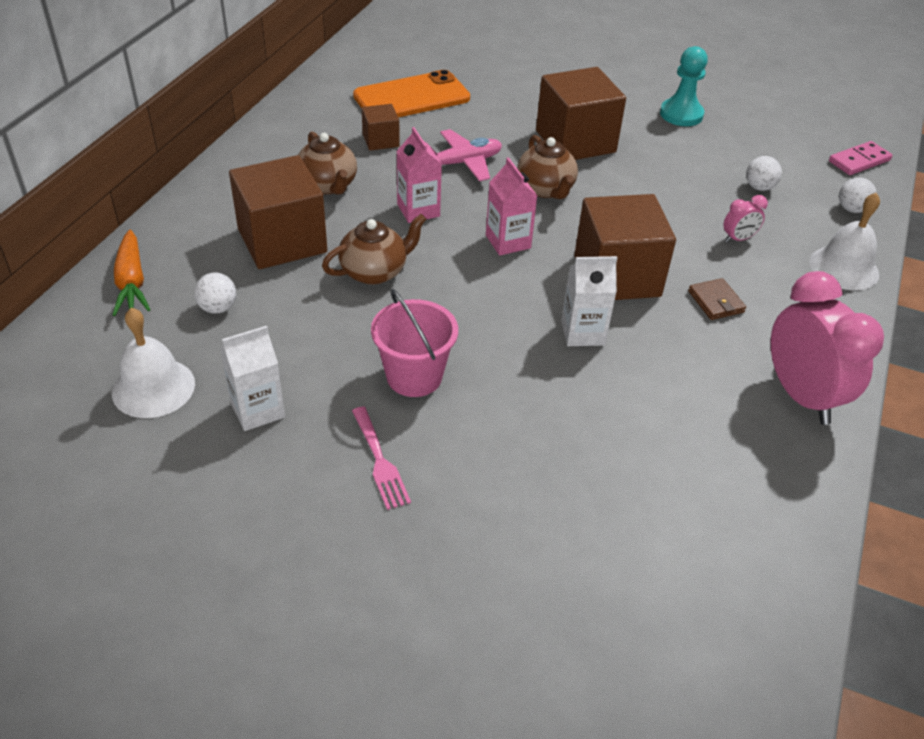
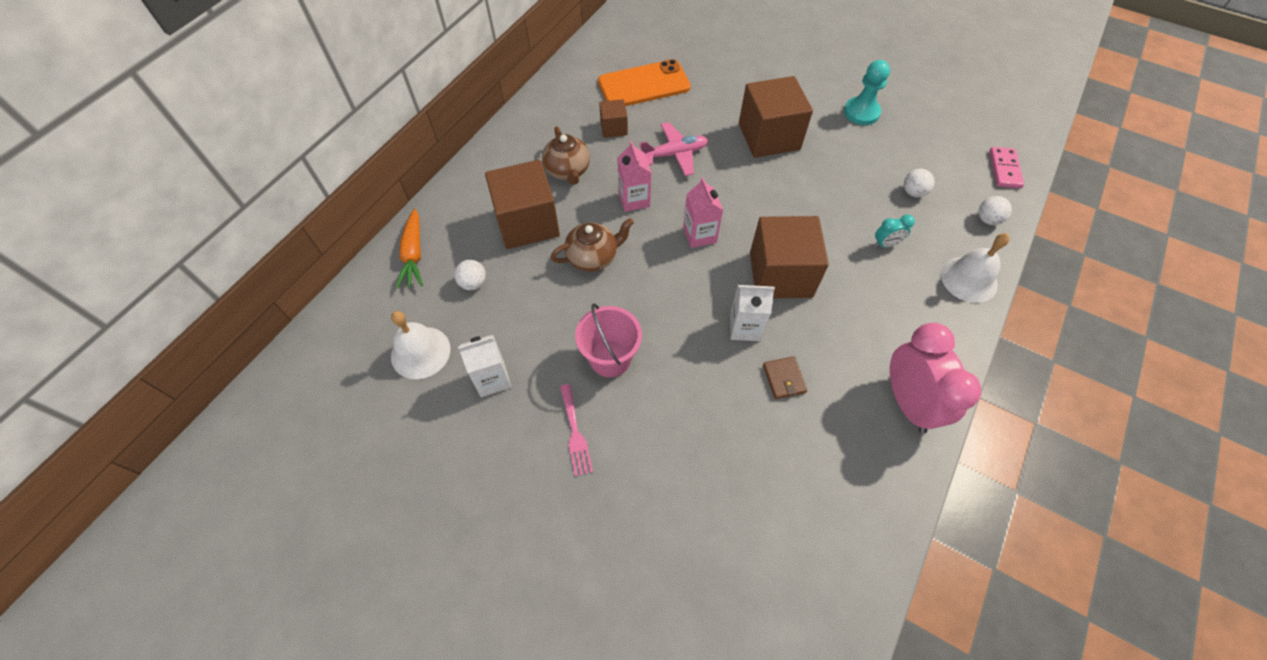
camera: 10 degrees right, 15 degrees up
(546, 189) = (737, 184): brown teapot -> none
(715, 302) = (856, 305): brown wallet -> brown wallet (784, 379)
(738, 239) = (886, 244): pink clock -> turquoise clock
(859, 161) = (1004, 169): pink domino -> pink domino turned 60 degrees counterclockwise

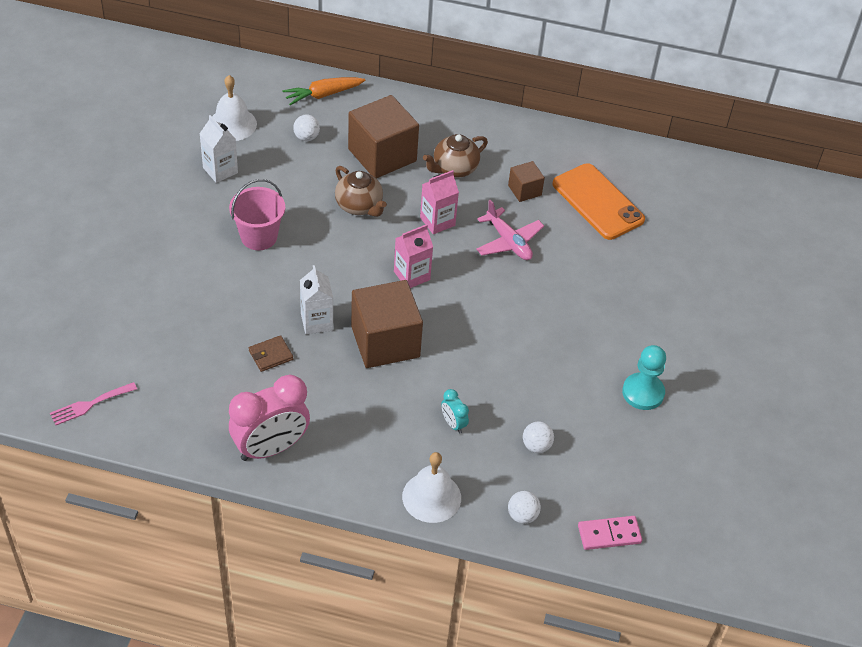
camera: 70 degrees right, 10 degrees down
(575, 433) = (186, 228): pink fork -> pink fork (90, 404)
(769, 136) = (567, 313): brown cube -> none

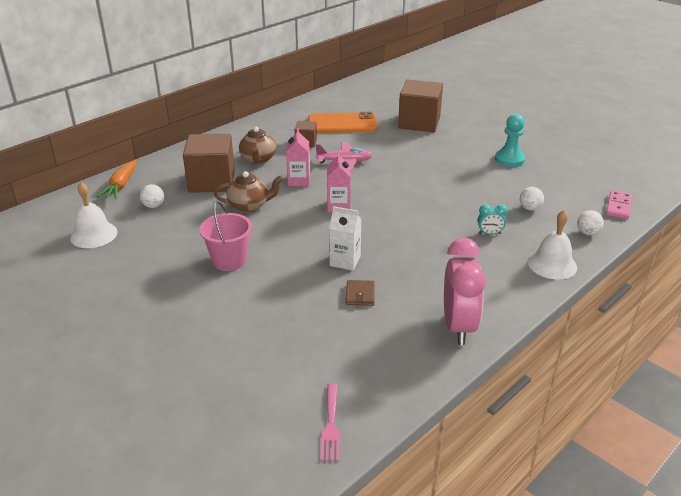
camera: 55 degrees left, 15 degrees down
(220, 170) = (135, 256): white carton -> none
(385, 341) = (391, 237): brown cube -> brown cube (419, 122)

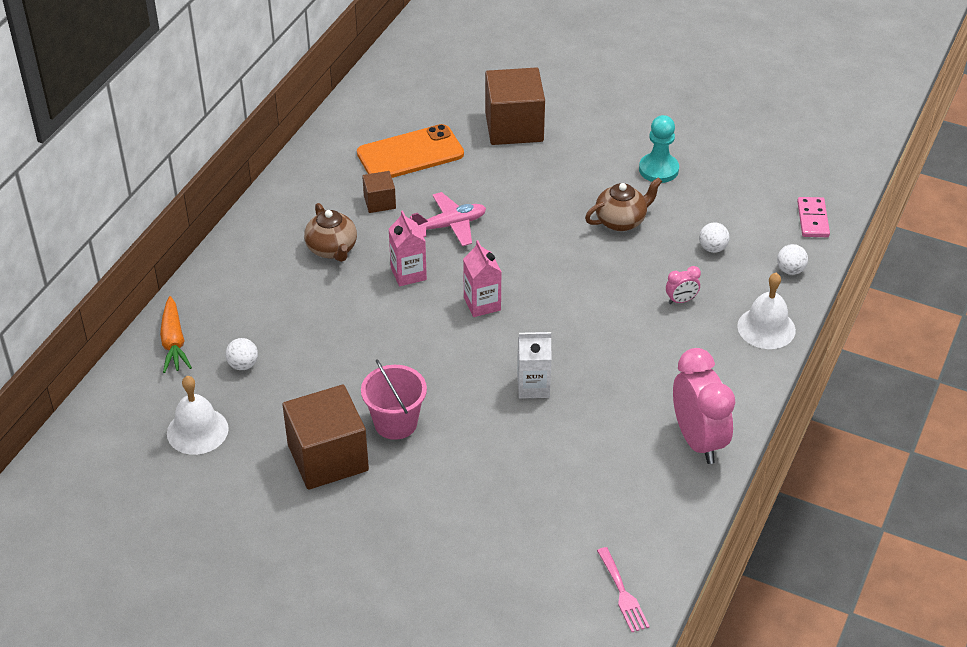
camera: 20 degrees left, 10 degrees up
(212, 181) = (293, 304): brown cube -> brown cube (328, 457)
(249, 206) = (369, 332): brown teapot -> brown teapot (621, 221)
(360, 295) = (574, 429): brown wallet -> none
(489, 233) = (681, 300): turquoise clock -> pink clock

